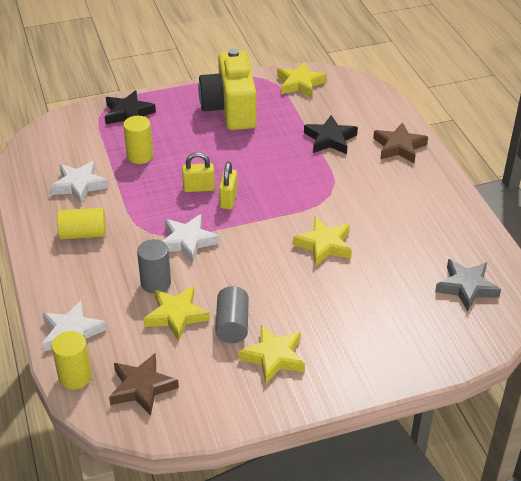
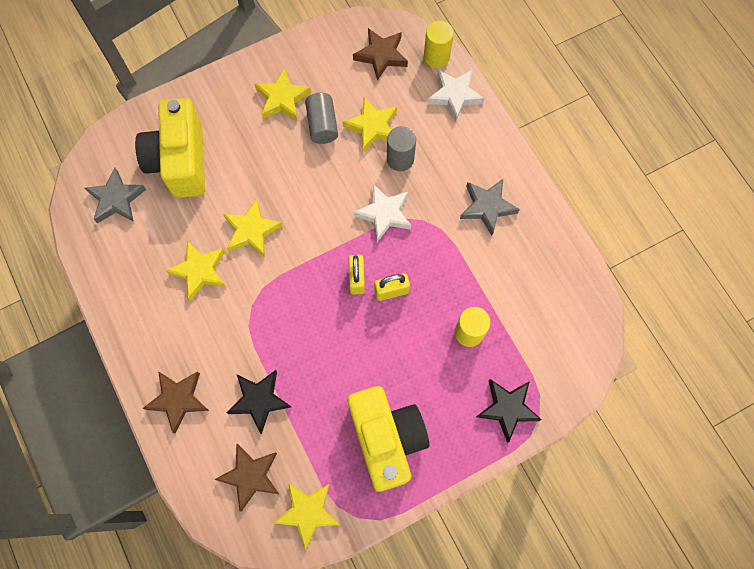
camera: 170 degrees right, 30 degrees up
(79, 185) = (517, 274): white star -> none
(83, 234) = (487, 207): yellow cylinder -> grey star
(342, 103) = (250, 476): none -> brown star
(378, 222) = (199, 271): none -> yellow star
(397, 312) = (180, 161): none -> yellow camera

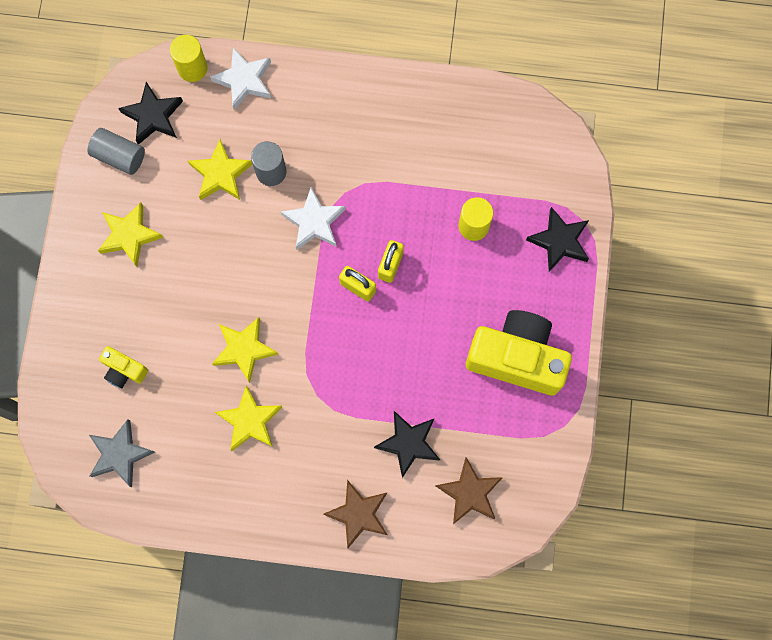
camera: 55 degrees left, 5 degrees up
(180, 161) = (124, 370): yellow camera -> yellow camera, size x0.46
(308, 512) = (533, 464): yellow star -> none
(322, 125) = (184, 217): grey cylinder -> grey cylinder (119, 156)
(381, 55) = (153, 116): brown star -> black star
(487, 207) = (372, 130): grey star -> none

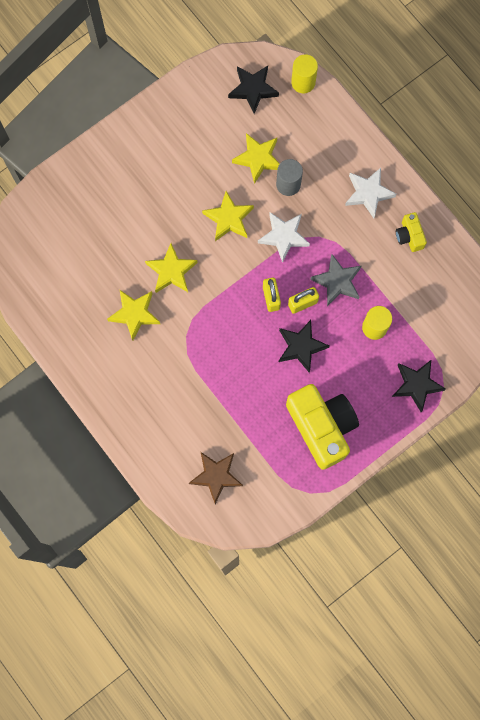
camera: 45 degrees right, 0 degrees up
(119, 156) = (211, 95): grey cylinder -> none
(120, 454) = (46, 263): grey star -> grey star (337, 281)
(124, 370) = (94, 219): yellow camera -> yellow camera (409, 236)
(129, 235) = (172, 145): yellow star -> yellow star (229, 218)
(244, 80) = (326, 117): white star -> white star (368, 193)
(358, 514) = (142, 425): brown star -> none
(408, 443) = (210, 414): black star -> black star (301, 347)

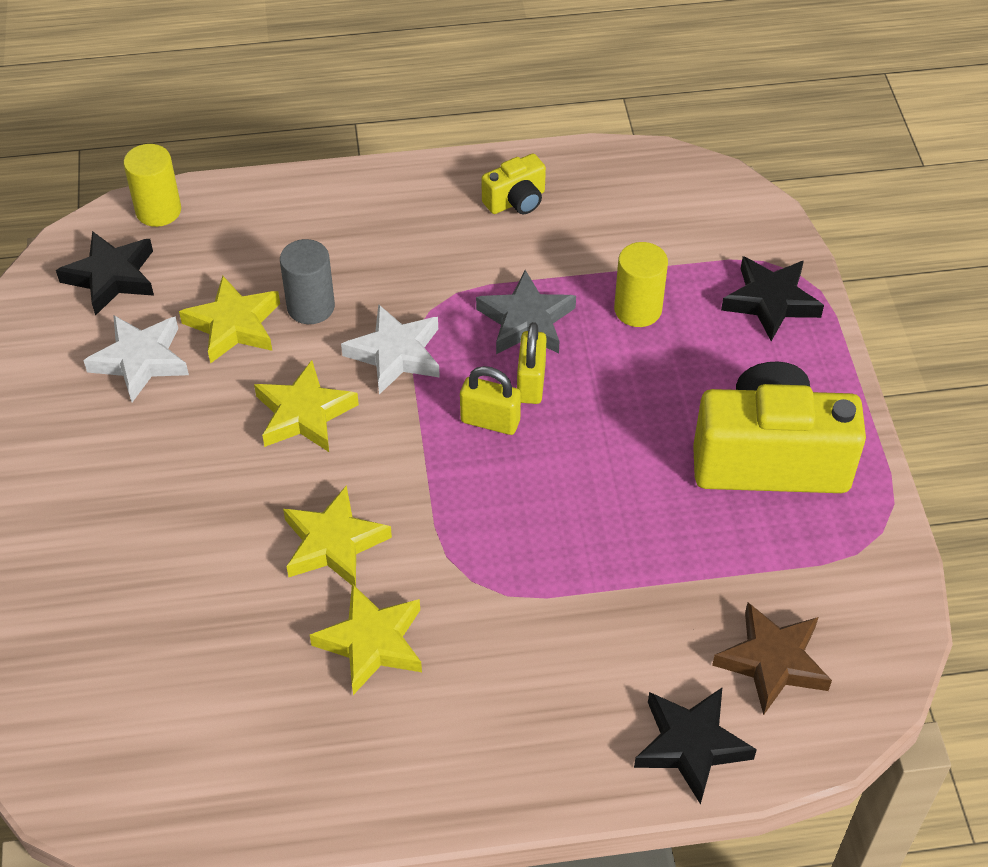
camera: 60 degrees left, 25 degrees down
(301, 347) = (606, 420): black star -> black star (691, 745)
(368, 193) = (408, 217): white star -> white star (140, 361)
(409, 236) = (516, 201): yellow camera -> yellow camera turned 45 degrees counterclockwise

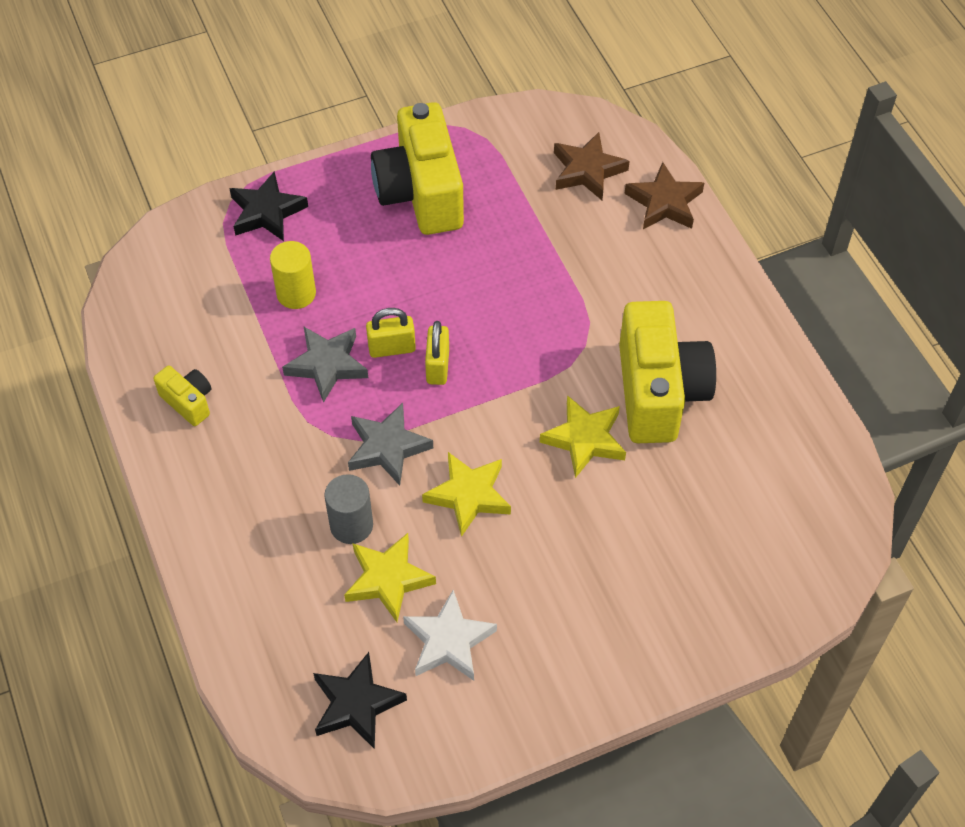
camera: 105 degrees left, 5 degrees up
(158, 211) = (261, 694): yellow cylinder -> none
(372, 643) = (659, 392): yellow star -> yellow camera
(395, 354) = (387, 447): white star -> grey star
(691, 745) = (664, 202): black star -> brown star

